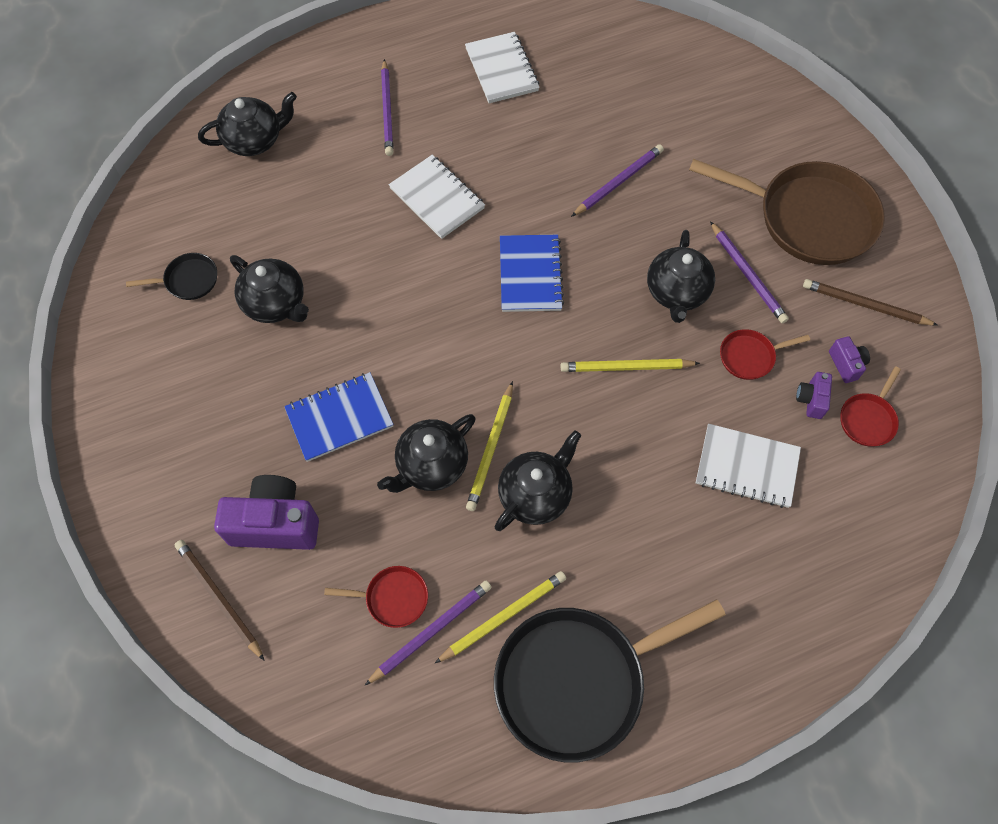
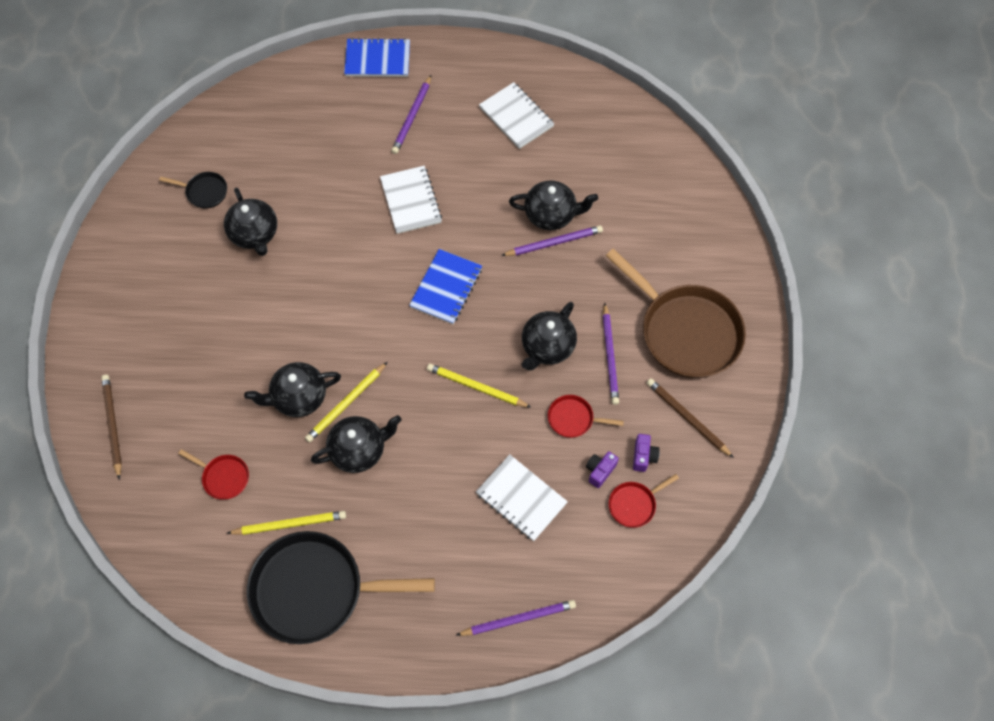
camera: 25 degrees right, 0 degrees up
(255, 140) = (304, 103): black teapot -> black teapot (551, 215)
(275, 524) = (174, 391): purple camera -> none
(339, 418) = (254, 336): blue notebook -> blue notebook (377, 59)
(431, 631) = (236, 511): purple pencil -> purple pencil (518, 619)
(502, 70) = (516, 117): white notebook -> white notebook turned 45 degrees counterclockwise

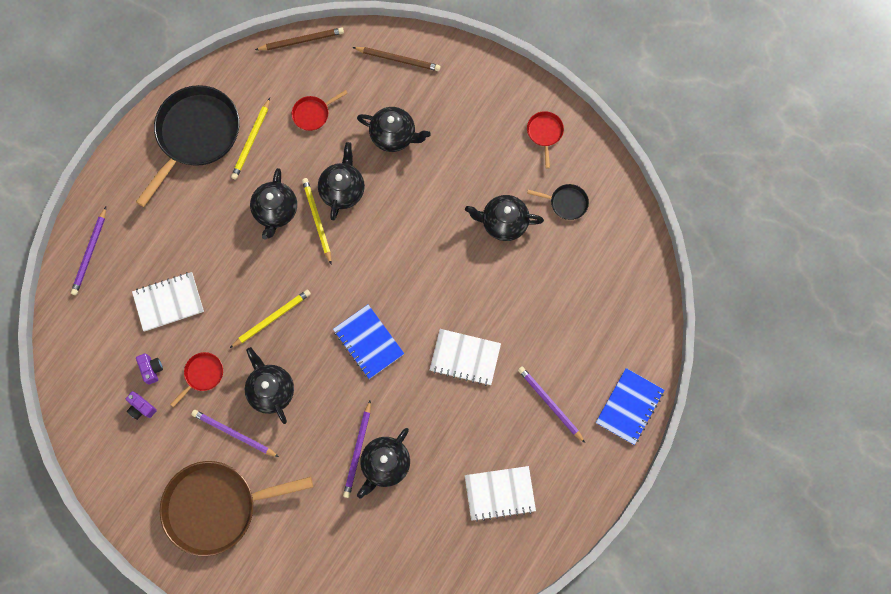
camera: 120 degrees right, 10 degrees up
(204, 192) = (566, 203): black pan -> black pan turned 120 degrees counterclockwise
(209, 381) = (394, 136): none -> black teapot
(634, 504) = (112, 378): red pan -> red pan (544, 133)
(687, 418) = (148, 460): brown pencil -> brown pencil (301, 40)

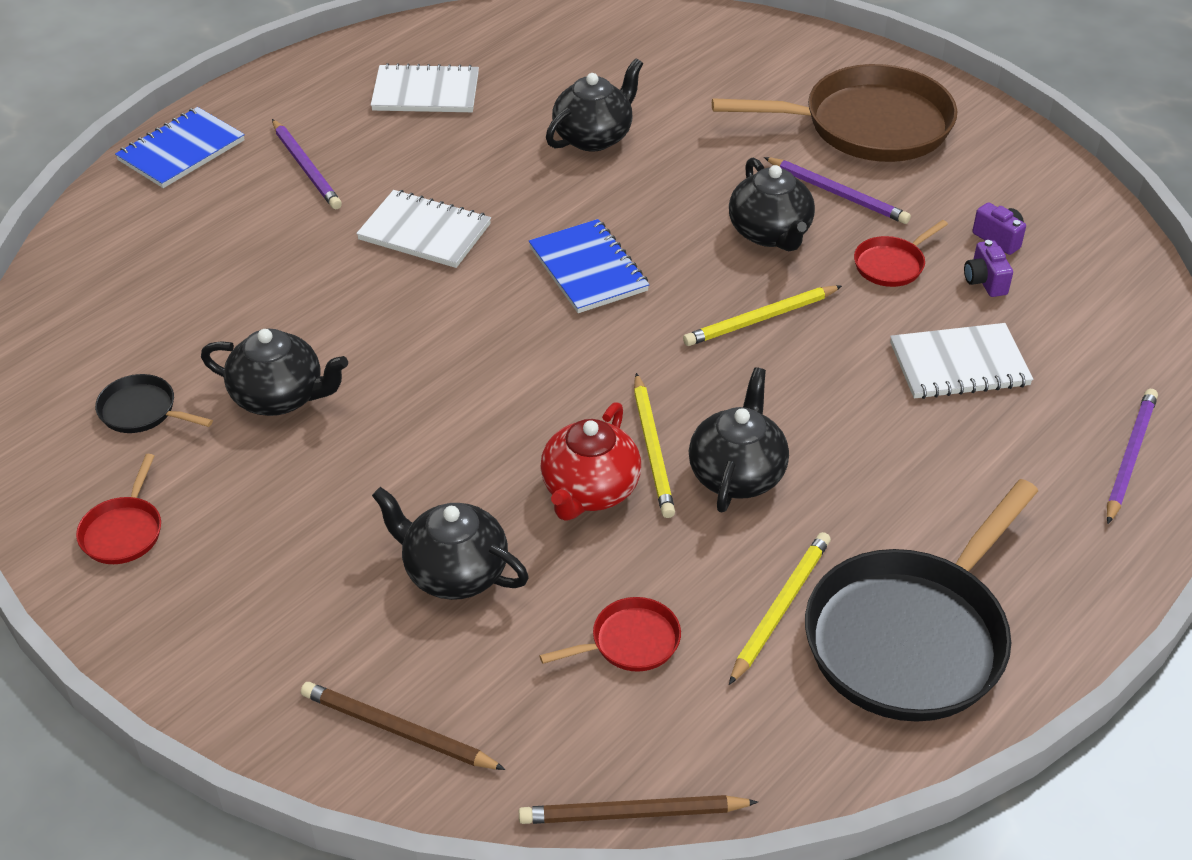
camera: 170 degrees left, 30 degrees down
(343, 190) = (589, 491): black teapot -> red teapot
(358, 450) = (634, 154): purple pencil -> none

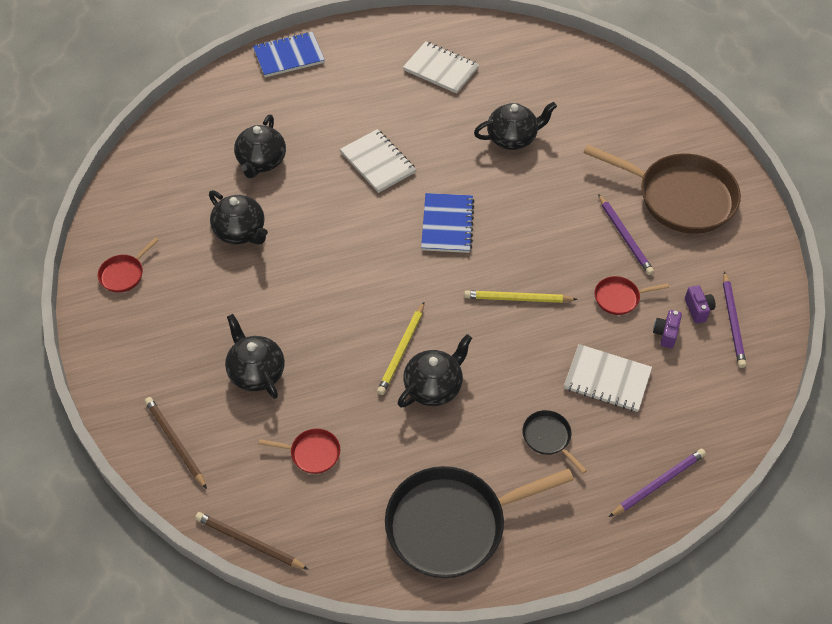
camera: 30 degrees right, 10 degrees up
(142, 411) = (173, 210): black pan -> black pan (548, 438)
(306, 167) = (344, 94): purple pencil -> purple pencil (733, 322)
(589, 491) = (352, 359): red teapot -> none
(770, 233) = (565, 246): black teapot -> black teapot (261, 162)
(780, 608) = (398, 473): yellow pencil -> none

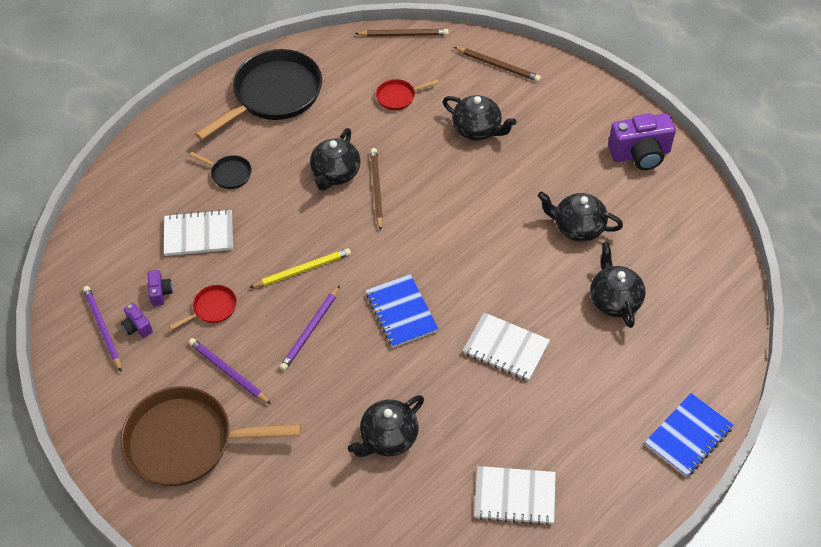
camera: 155 degrees right, 0 degrees up
(124, 274) = (640, 154): red pan -> purple camera
(402, 350) = (376, 189): yellow pencil -> brown pencil
(658, 483) = (133, 176): purple pencil -> purple pencil (310, 330)

